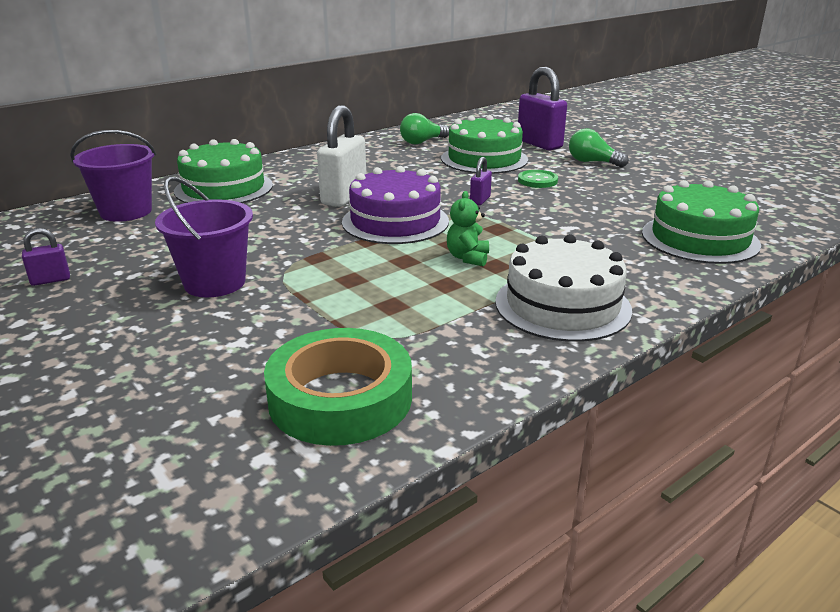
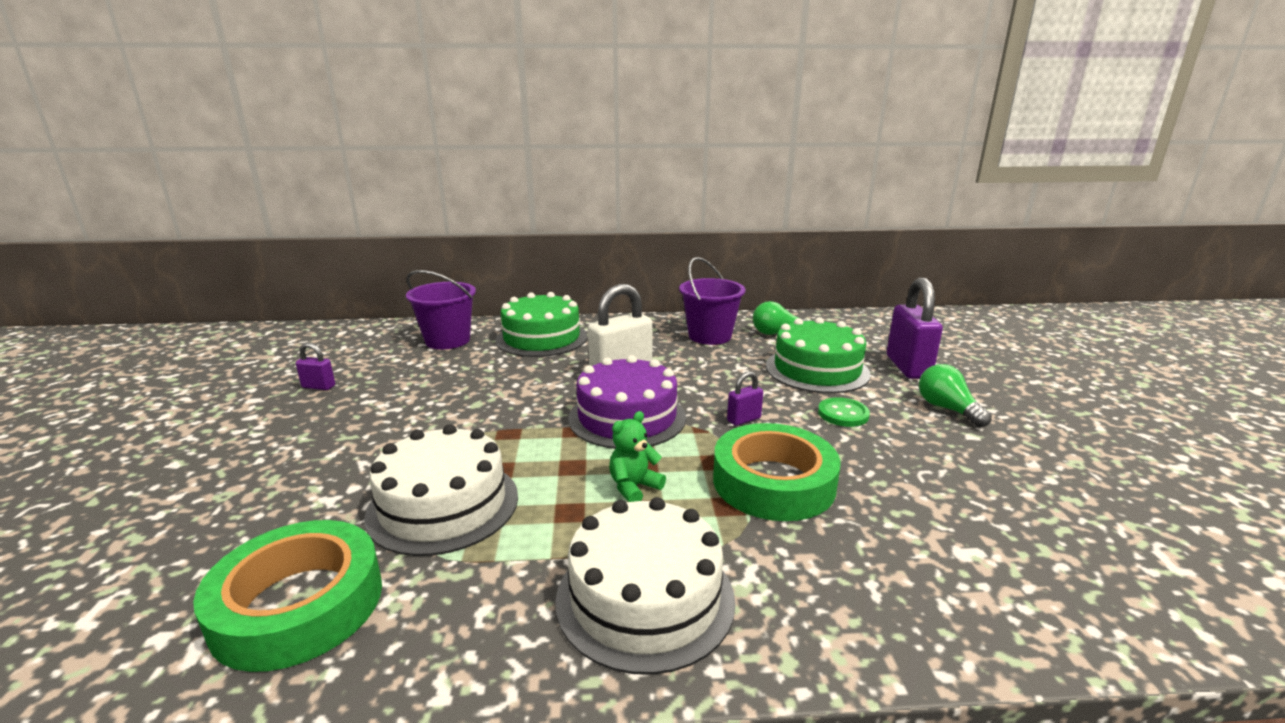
camera: 35 degrees right, 5 degrees down
(214, 283) = (402, 430): purple bucket -> purple bucket (709, 336)
(346, 312) = (443, 505): none -> white cake
(549, 228) = (773, 482): none -> green tape
(700, 238) = (962, 576): green cake -> none

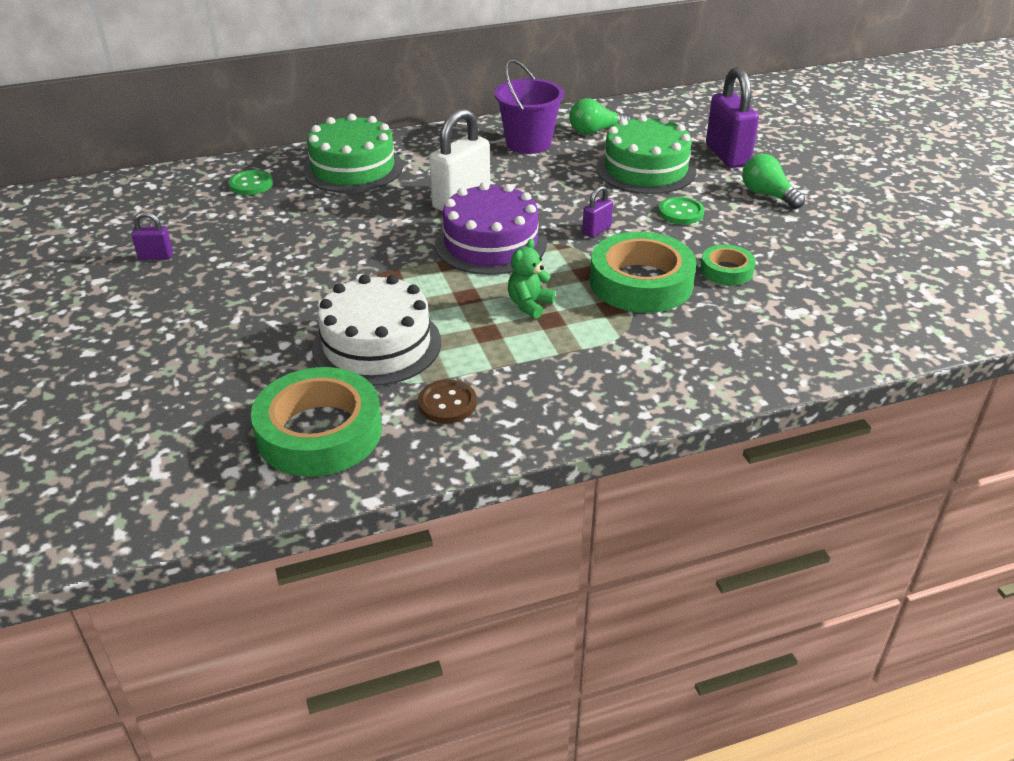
camera: 15 degrees left, 15 degrees up
(447, 340) = (251, 184): purple bucket -> green button
(469, 596) = (447, 403): none -> brown button
(645, 598) = (578, 381): white cake -> none
(882, 484) = (726, 270): none -> green tape

